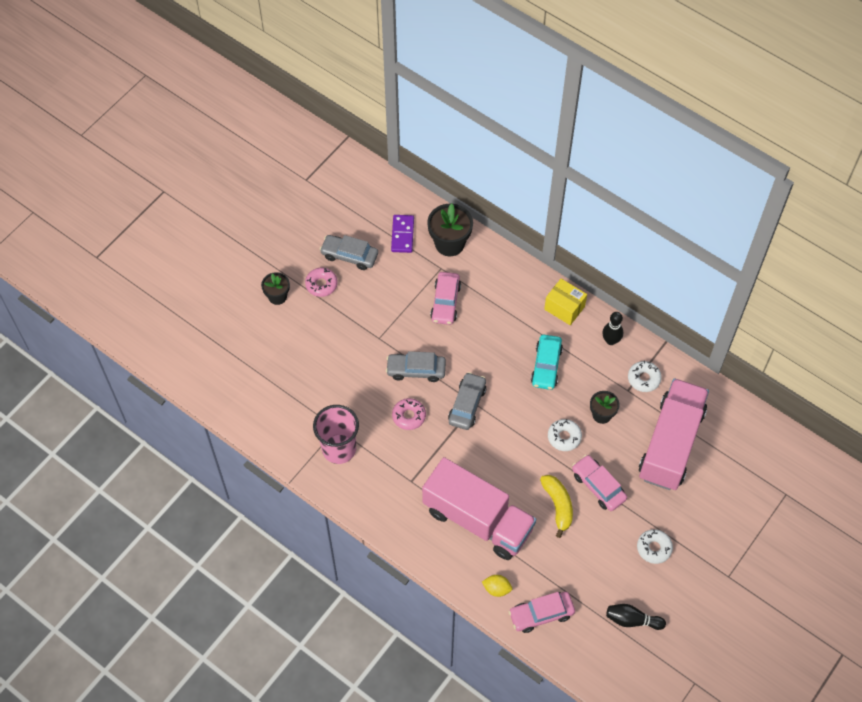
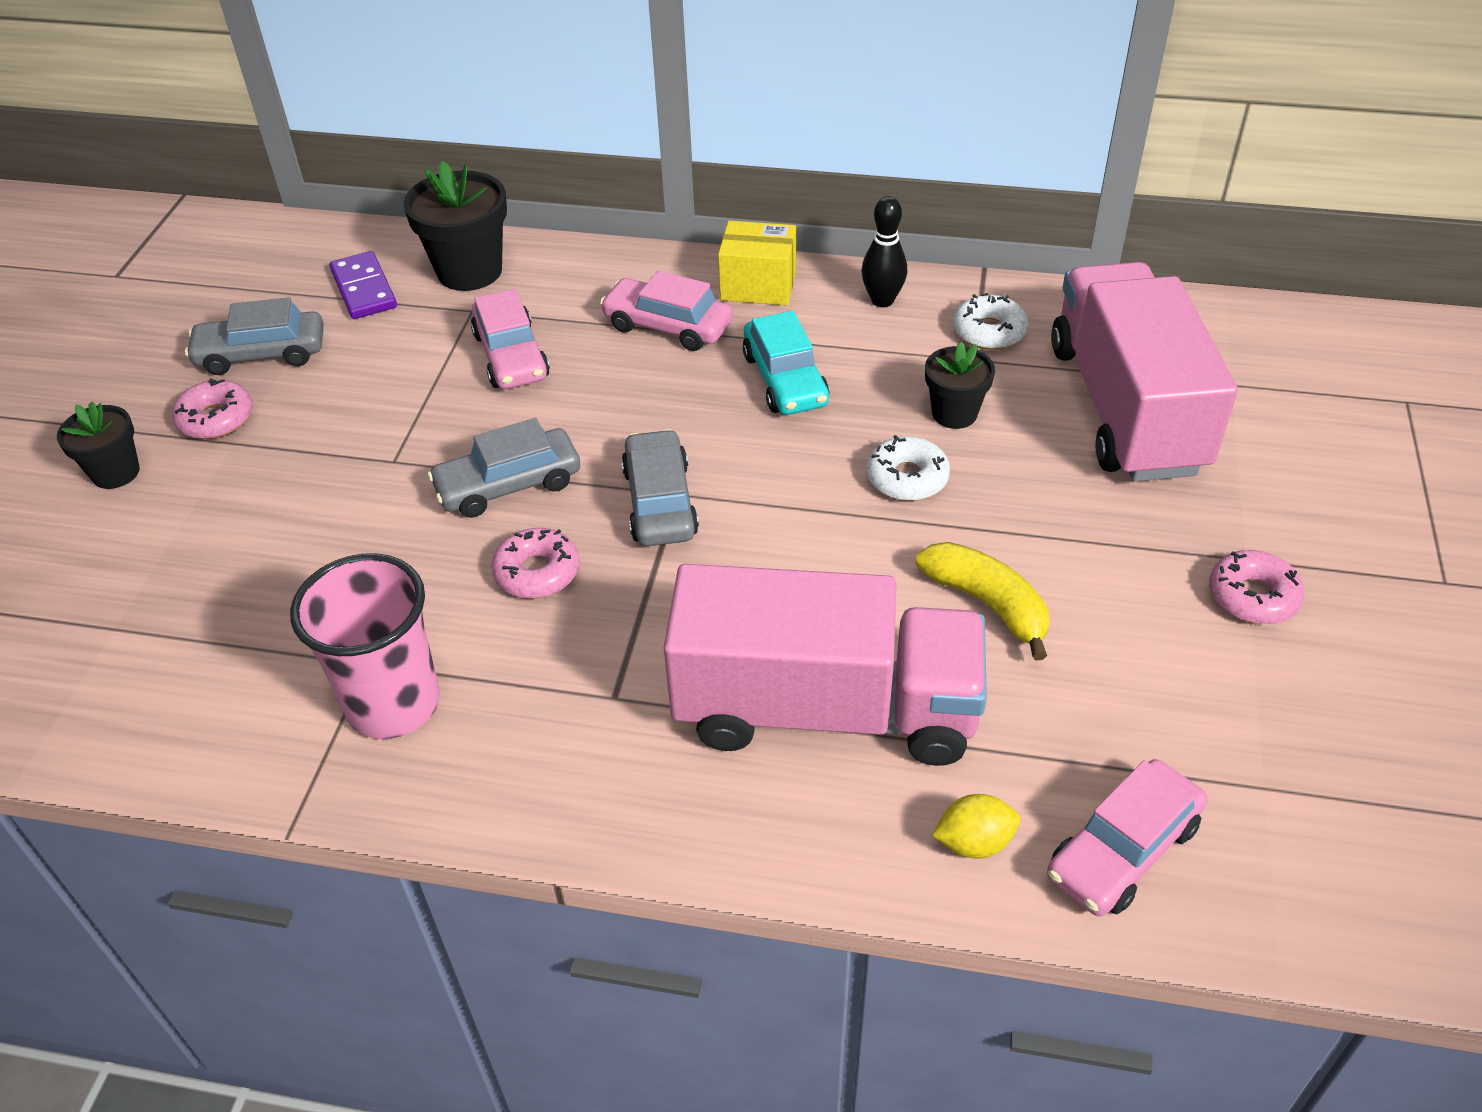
camera: 25 degrees left, 15 degrees down
(598, 486) = (1044, 533): pink car -> pink car (668, 326)
(632, 620) = (1335, 762): black bowling pin -> none
(654, 548) = (1252, 596): white donut -> pink donut

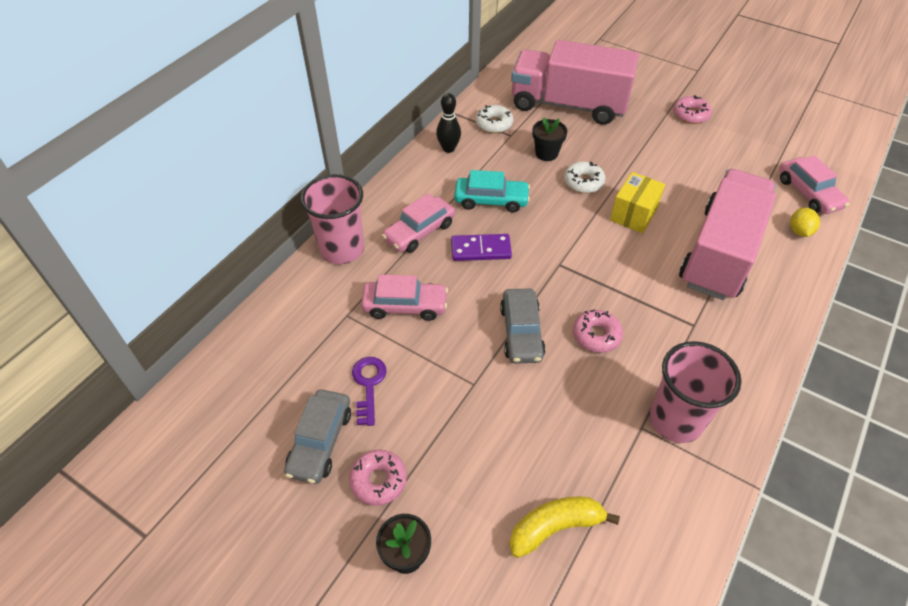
camera: 70 degrees left, 5 degrees up
(360, 365) = (368, 385): none -> purple key
(364, 289) = (284, 368): purple domino -> purple domino (481, 249)
(469, 271) = (304, 307): black flower pot -> none
(591, 268) = (342, 249): none -> pink cup
(660, 502) = (563, 272): grey car -> none
(758, 286) = (407, 187): yellow box -> yellow box (633, 214)
(987, 604) = (672, 184): yellow banana -> yellow banana (555, 527)

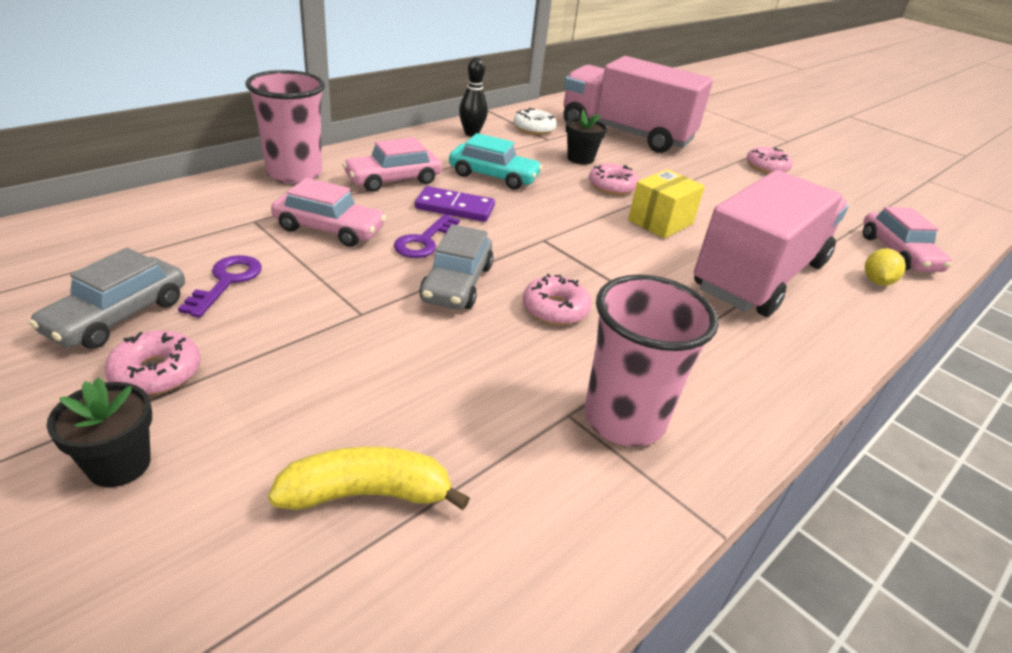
camera: 10 degrees right, 15 degrees down
(478, 295) = (424, 241): none -> purple key
(583, 182) = (612, 186): white donut -> pink donut

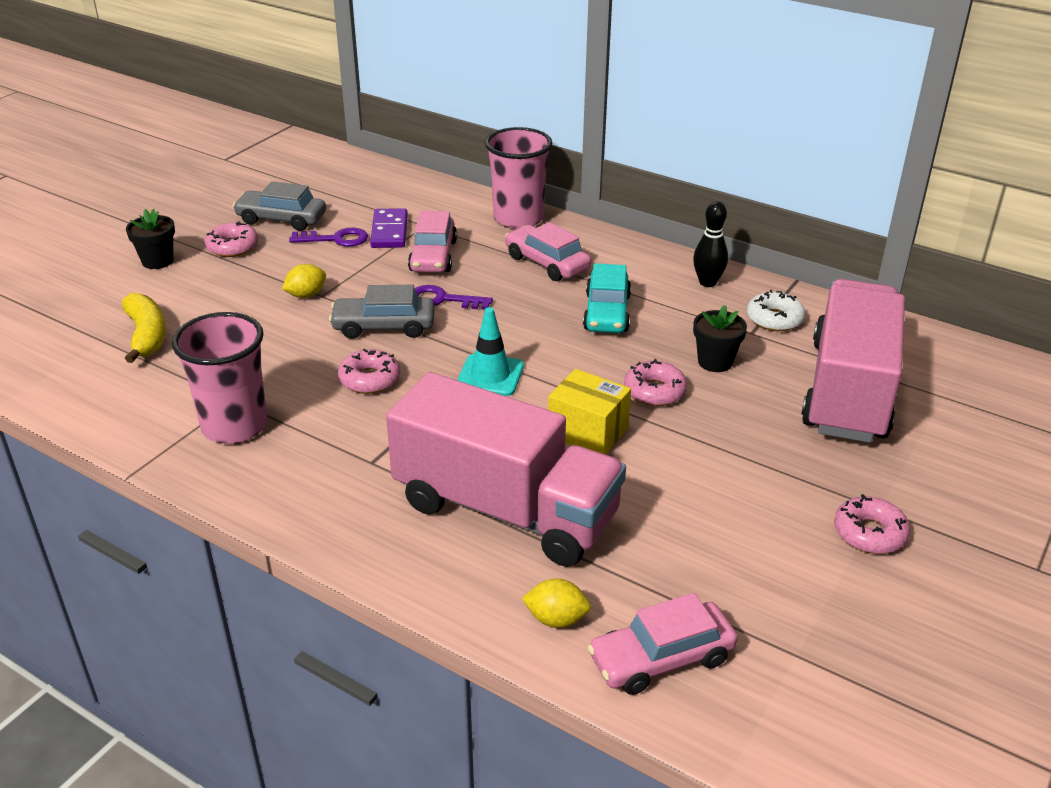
camera: 80 degrees right, 0 degrees up
(352, 324) = (306, 295): none -> yellow lemon
(455, 208) = (517, 303): purple domino -> purple domino (389, 231)
(570, 244) = (490, 375): none -> turquoise traffic cone

